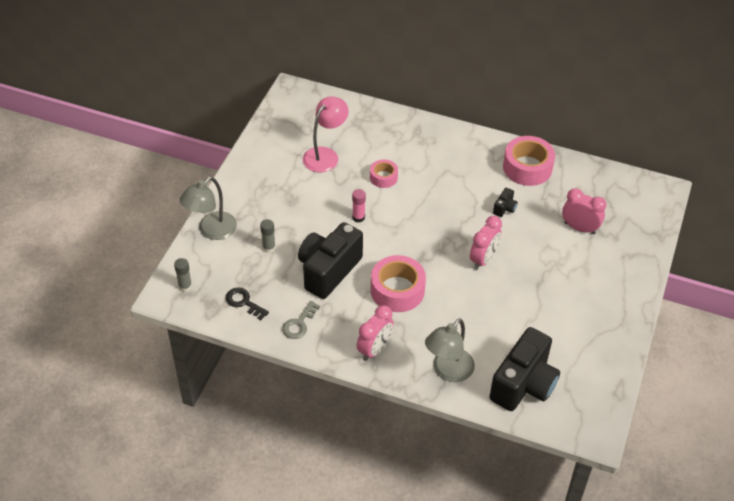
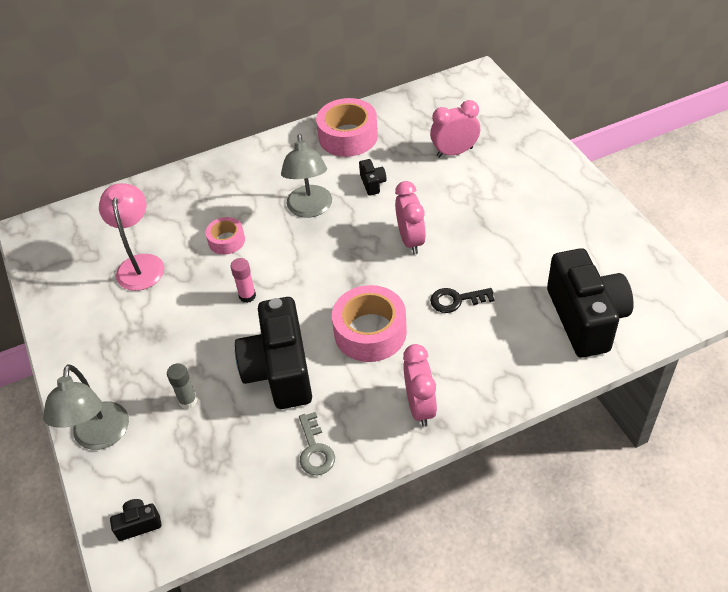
camera: 40 degrees left, 0 degrees up
(185, 286) = (138, 524): grey glue stick -> black camera
(244, 302) = (228, 481): black key -> black key (456, 300)
(448, 371) = (511, 366): grey lamp -> grey lamp (310, 209)

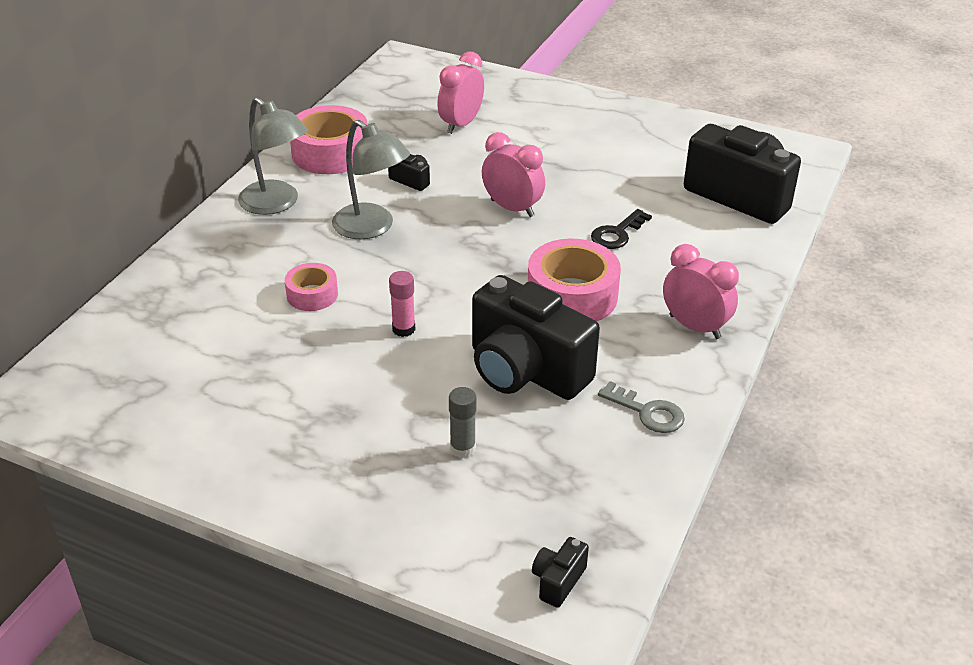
camera: 45 degrees left, 10 degrees down
(100, 437) = (404, 537): grey lamp -> grey lamp (276, 204)
(140, 264) = (232, 363): pink lamp -> none

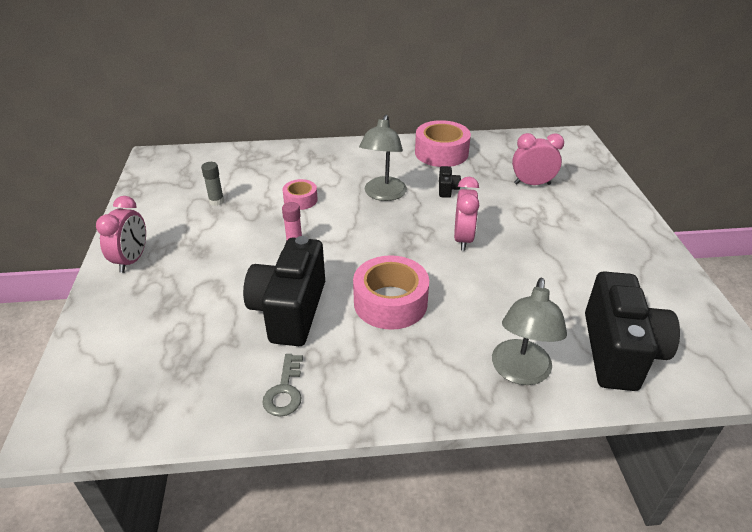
camera: 60 degrees right, 0 degrees up
(276, 204) = (373, 156): grey lamp -> grey lamp (520, 372)
(462, 448) = (195, 311): grey glue stick -> grey glue stick (216, 201)
(558, 581) = (83, 405): black camera -> none
(617, 233) = (487, 298): black key -> none
(694, 327) = (409, 383): pink clock -> pink clock (132, 260)

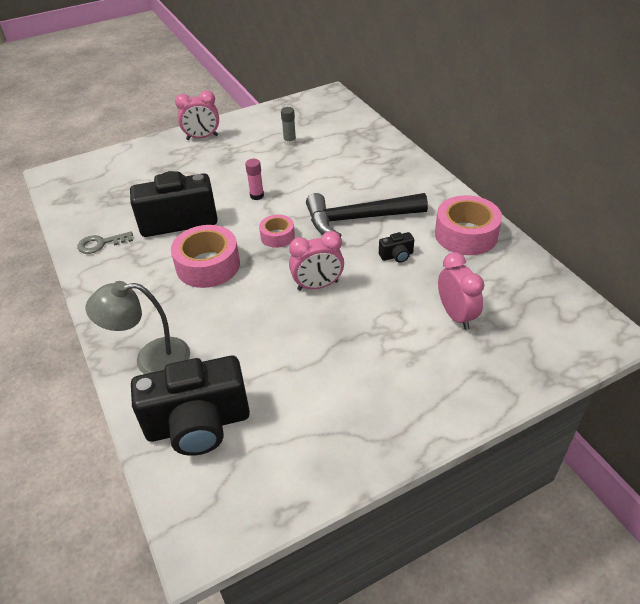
camera: 70 degrees right, 5 degrees up
(300, 200) = (318, 178): pink tape -> pink tape (277, 236)
(383, 194) = (358, 219): grey lamp -> black hammer

